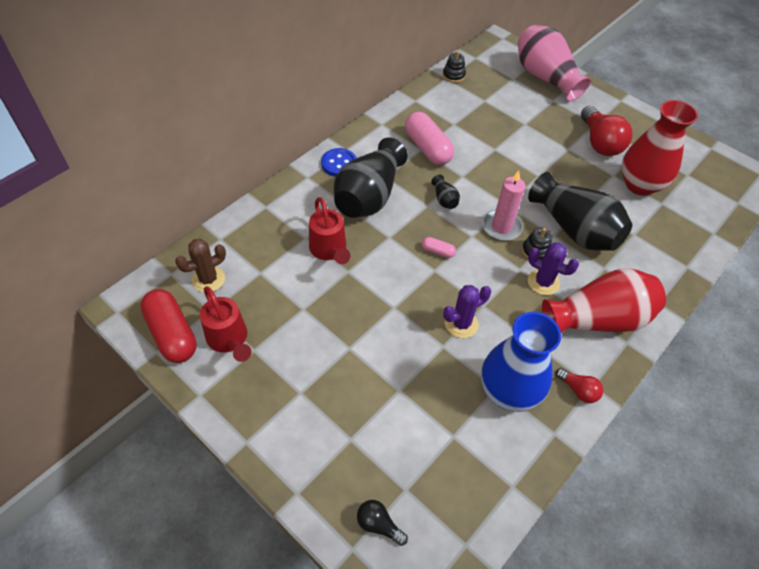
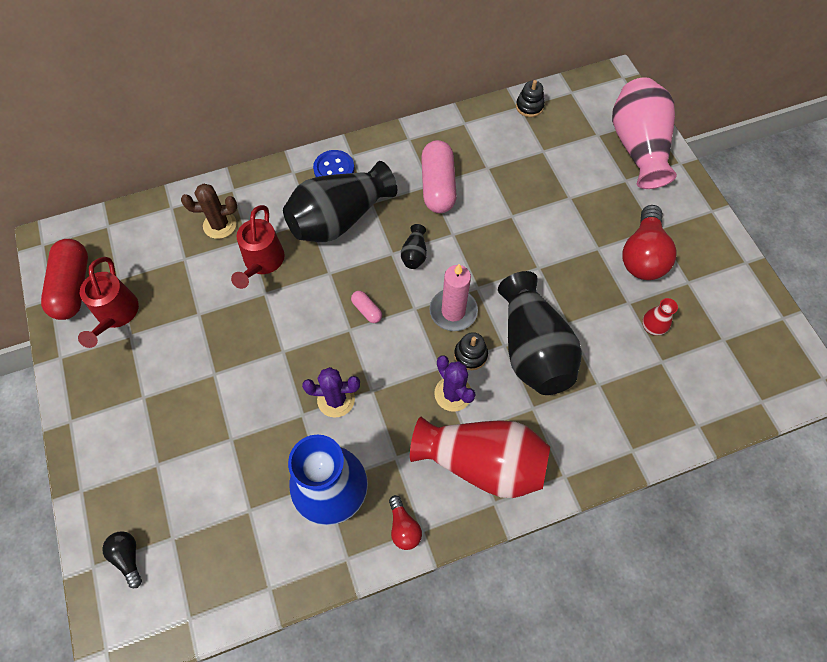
camera: 30 degrees right, 10 degrees up
(208, 279) = (135, 246): brown cactus -> brown cactus (220, 225)
(640, 185) = (652, 327): red vase -> red vase, size x0.41

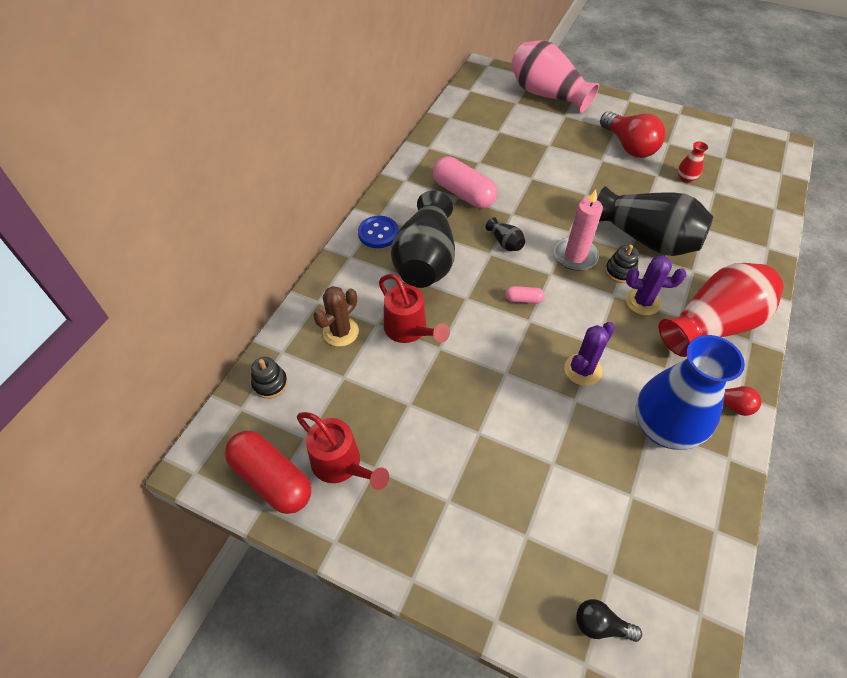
camera: 45 degrees left, 10 degrees down
(529, 106) = (456, 113): black stacking toy -> black stacking toy (270, 383)

